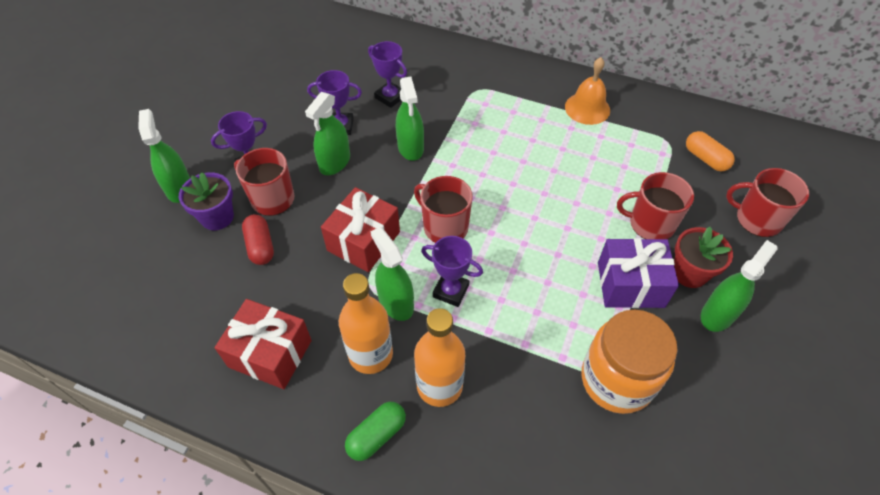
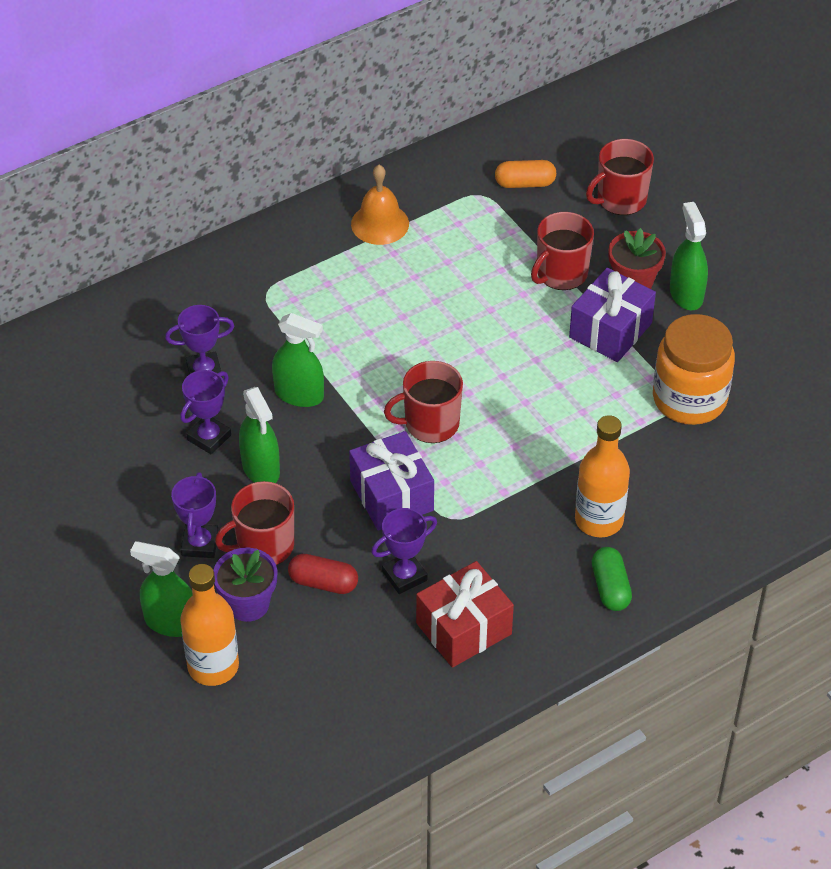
camera: 55 degrees left, 5 degrees down
(363, 241) = (391, 496): red gift -> purple gift
(370, 354) = (527, 553): orange bottle -> orange bottle (213, 666)
(396, 303) = (487, 507): green spray bottle -> none
(451, 291) = (509, 459): purple trophy -> purple trophy (404, 576)

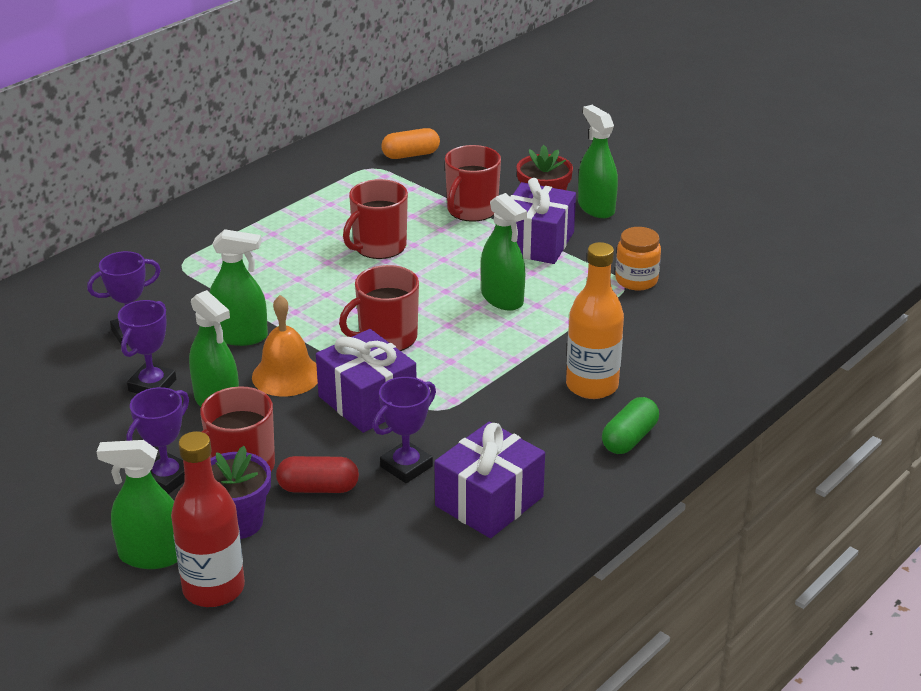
camera: 15 degrees left, 15 degrees down
(200, 544) = (167, 478): purple trophy -> purple trophy turned 45 degrees clockwise
(213, 666) = (213, 588): orange bottle -> red bottle
(380, 223) = (281, 200): orange bell -> orange bell (286, 375)
(463, 628) = (489, 501): red gift -> purple gift
(552, 396) = (502, 298): none -> green spray bottle
(610, 587) = (629, 438): green capsule -> green capsule turned 60 degrees clockwise
(620, 199) = (504, 154): red mug -> red mug (379, 246)
(689, 399) = (636, 280): orange jar -> orange jar, size x0.56

